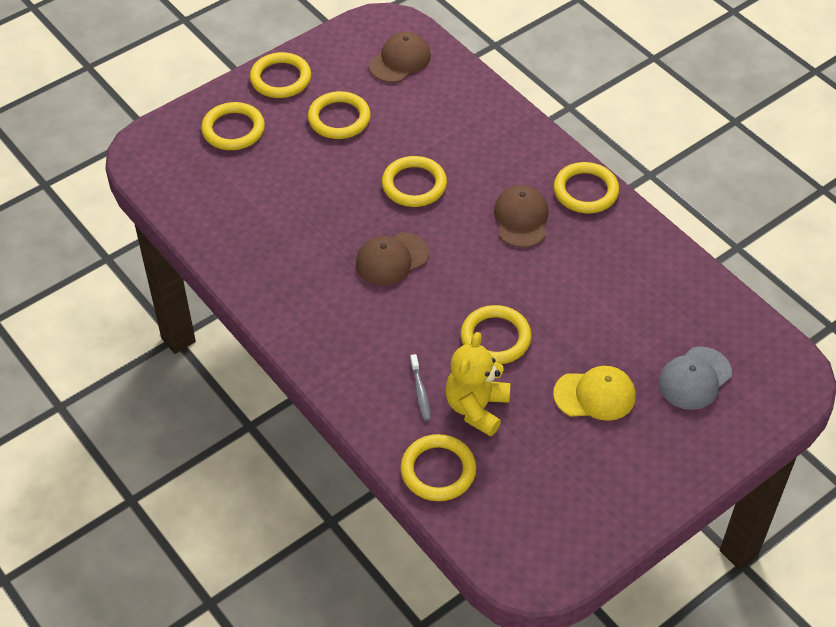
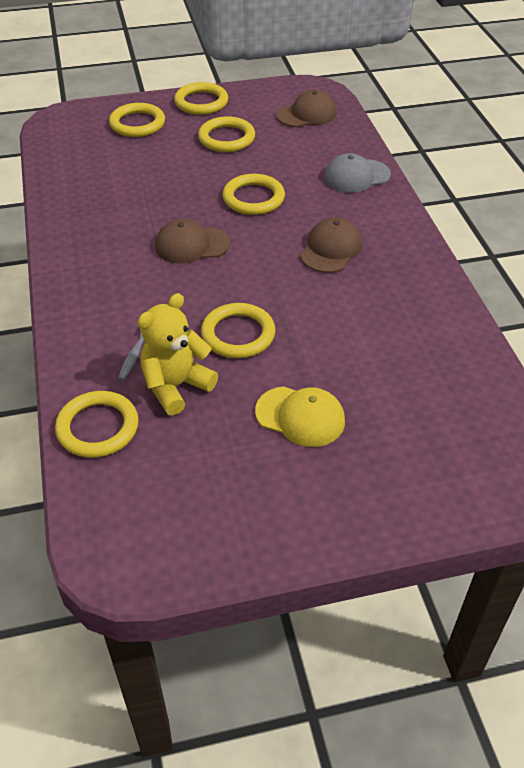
camera: 25 degrees right, 5 degrees down
(585, 191) = (407, 246): yellow ring -> none
(694, 378) = (416, 438): grey cap -> grey cap (356, 176)

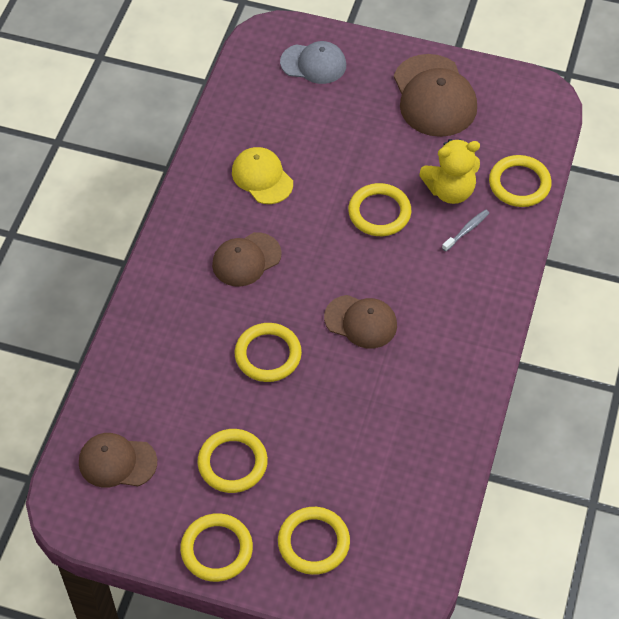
camera: 150 degrees left, 10 degrees up
(265, 492) = (434, 96): none -> brown cap
(300, 416) = (379, 131): yellow cap -> yellow cap (262, 177)
(356, 176) = (149, 337): grey cap -> grey cap (313, 64)

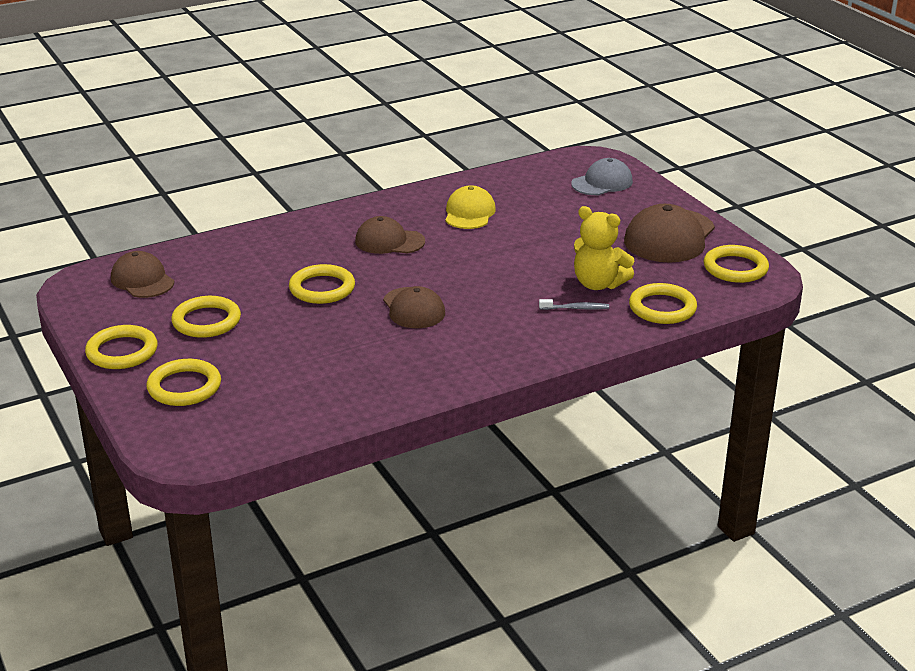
camera: 45 degrees right, 25 degrees down
(313, 64) = (602, 183): grey cap -> grey cap turned 90 degrees counterclockwise
(379, 212) = (523, 267): yellow ring -> yellow ring (735, 268)

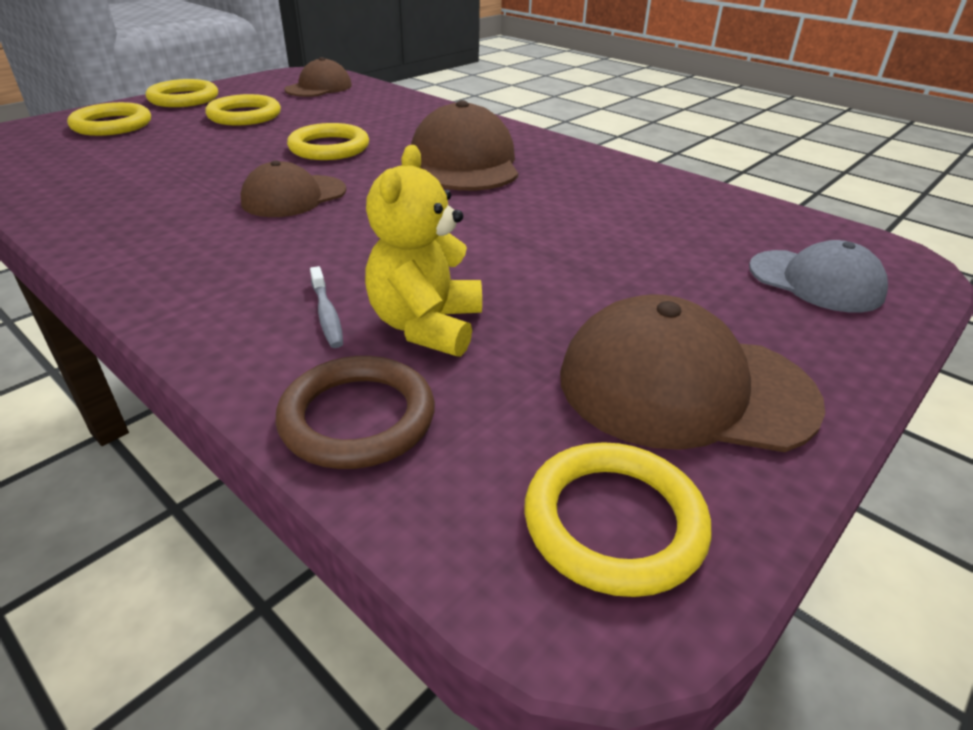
camera: 70 degrees right, 5 degrees up
(389, 241) = (464, 162): brown cap -> brown cap, size x1.56
(469, 213) = (585, 194): yellow cap -> none
(662, 308) = (357, 418): yellow ring -> brown ring

